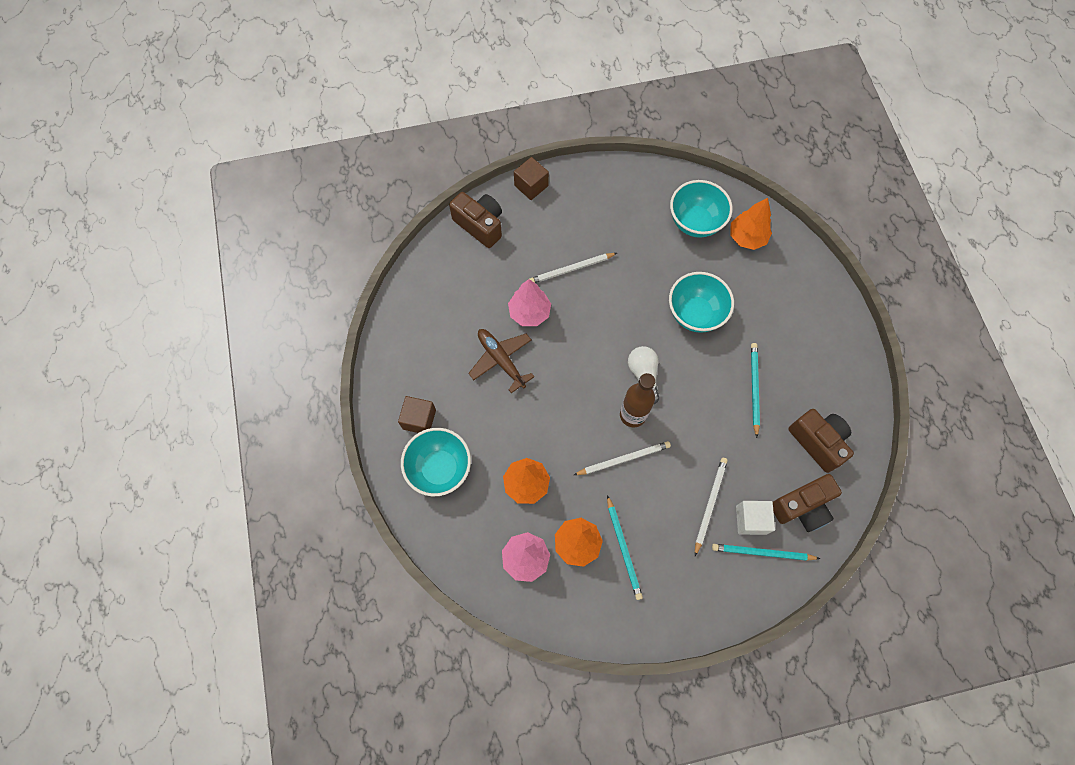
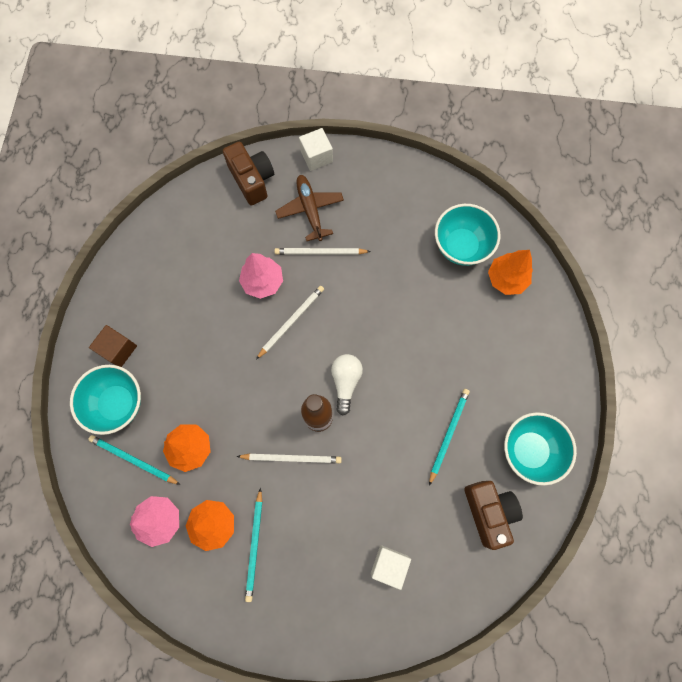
camera: 20 degrees right, 5 degrees up
(501, 360) = (217, 319): brown plane -> brown plane (310, 210)
(531, 186) = (316, 156): brown cube -> white cube
(695, 314) = (422, 338): turquoise bowl -> turquoise bowl (529, 450)
(709, 504) = (355, 534): white pencil -> white pencil (291, 322)
(762, 553) = (386, 602): turquoise pencil -> turquoise pencil (134, 460)
(802, 507) = (445, 571): brown camera -> none

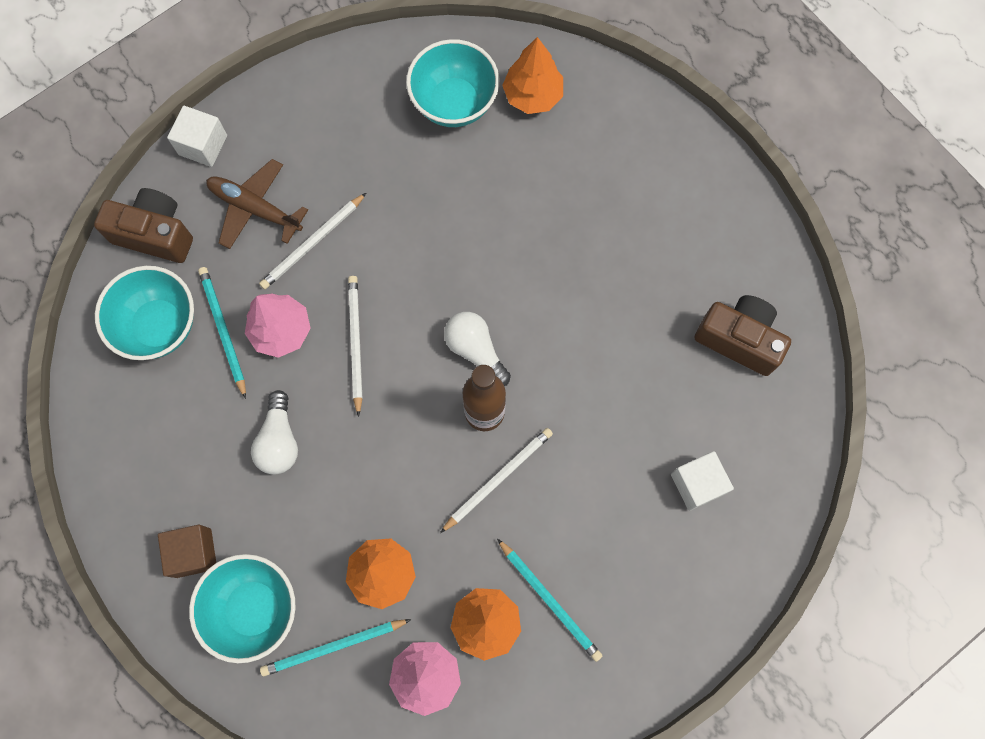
camera: 45 degrees left, 0 degrees up
(209, 334) = (279, 440): none -> white light bulb
(448, 434) = (628, 304): turquoise pencil -> turquoise pencil (223, 331)
(529, 450) = (719, 244): turquoise bowl -> turquoise bowl (159, 326)

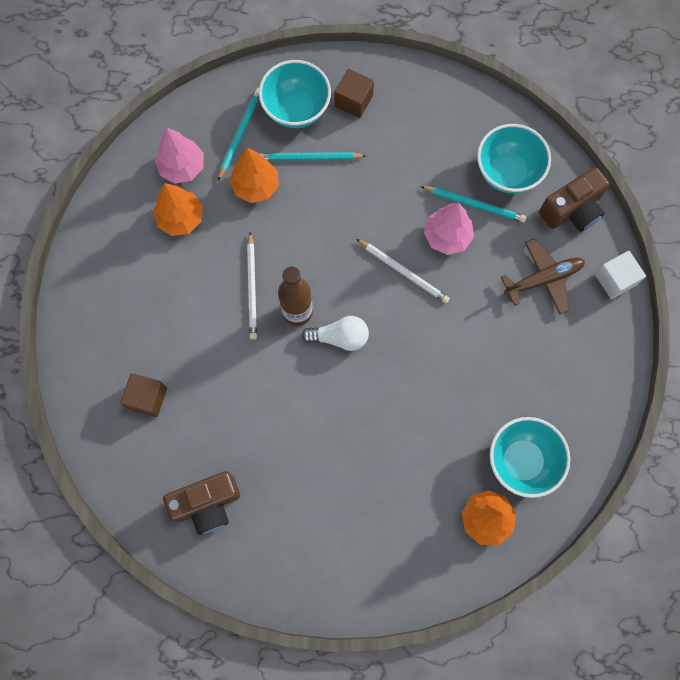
camera: 130 degrees right, 0 degrees up
(279, 440) = (379, 187): white light bulb -> none
(313, 243) = (491, 296): white pencil -> none
(549, 600) = (161, 261): turquoise pencil -> turquoise pencil (310, 158)
(697, 484) = (147, 398): white cube -> brown cube

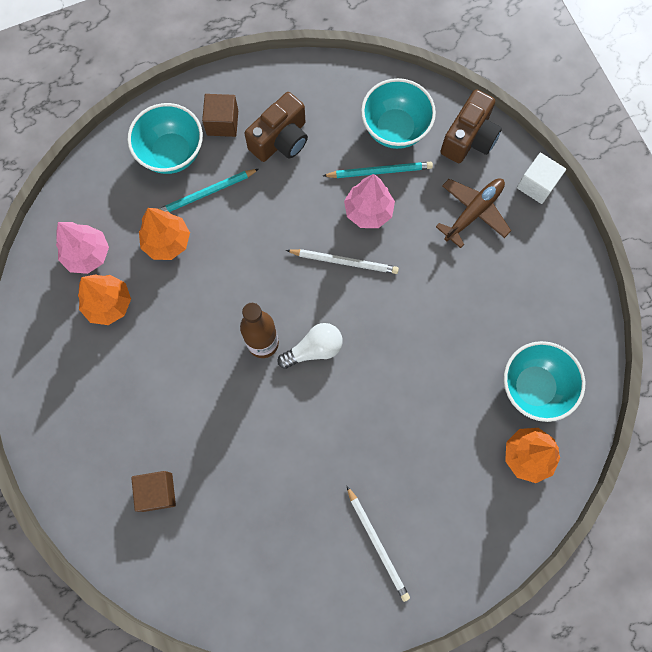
camera: 25 degrees left, 0 degrees up
(207, 504) = (263, 567): brown camera -> brown camera (280, 140)
(240, 134) = (128, 199): turquoise pencil -> none
(252, 287) = (209, 339): white pencil -> white pencil (377, 544)

